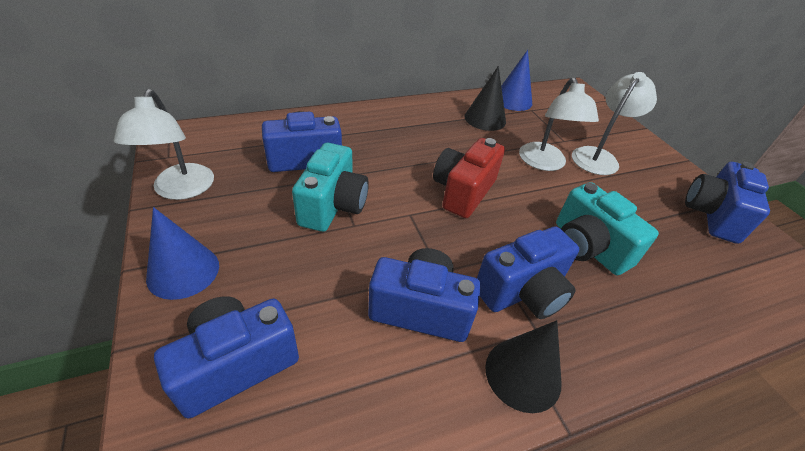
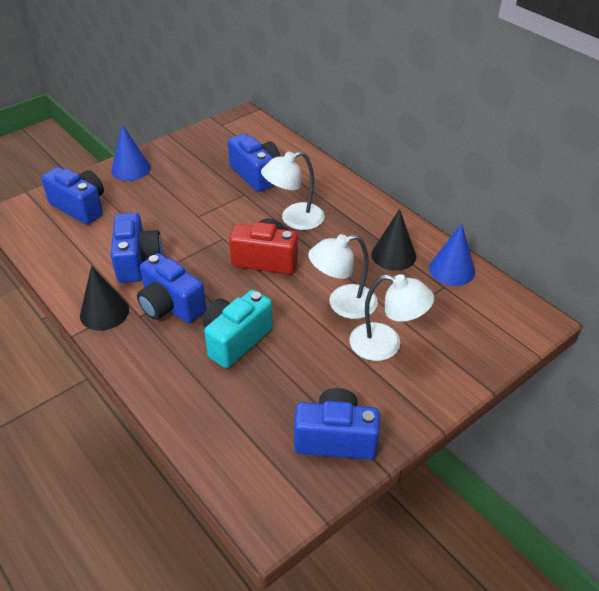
camera: 75 degrees right, 0 degrees up
(181, 190) = (193, 142): white lamp -> white lamp (294, 219)
(333, 206) = (212, 202): turquoise camera -> none

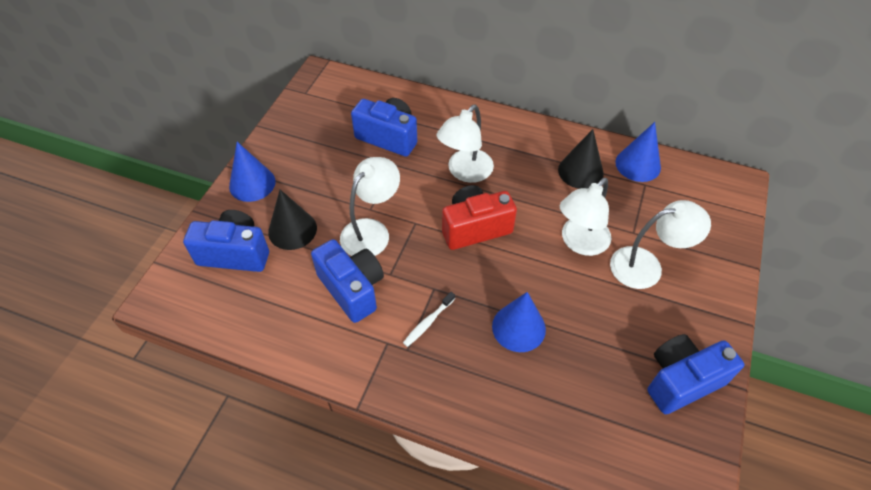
camera: 30 degrees left, 10 degrees up
(104, 312) = (368, 364): black cone -> black cone (292, 230)
(171, 306) = (428, 322): blue camera -> white toothbrush
(186, 230) = (371, 231): none -> white lamp
(236, 339) = (518, 327): turquoise camera -> blue cone

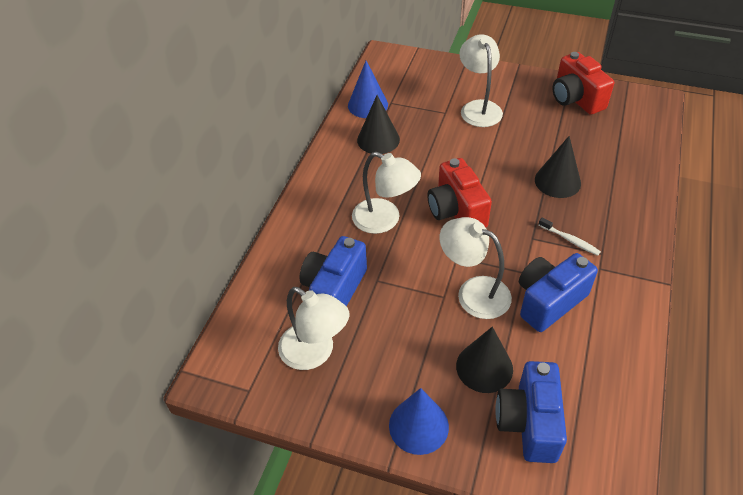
camera: 90 degrees left, 5 degrees down
(518, 327) = (557, 181): blue cone -> black cone
(580, 243) = (462, 143): white lamp -> white lamp (315, 353)
(681, 380) = (576, 99): blue camera -> red camera

